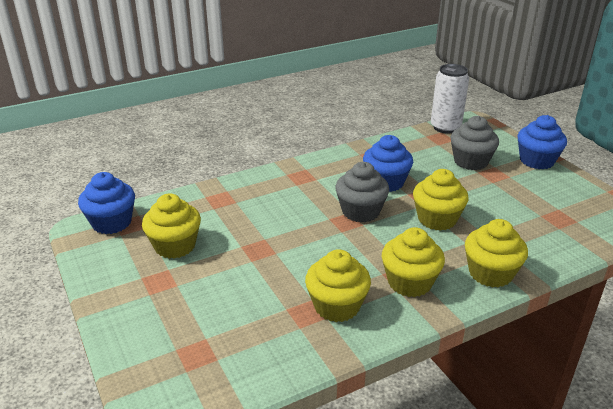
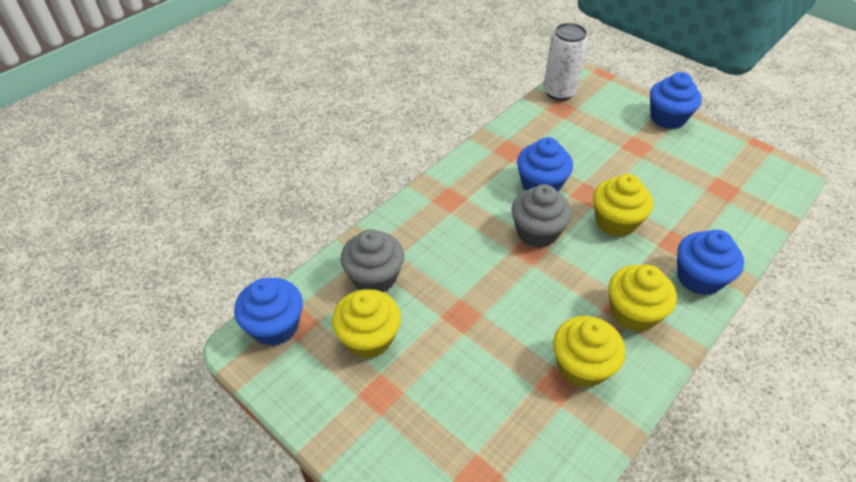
camera: 20 degrees left, 15 degrees up
(470, 161) = (607, 134): grey cupcake -> grey cupcake (374, 277)
(490, 273) = (699, 278): yellow cupcake -> blue cupcake

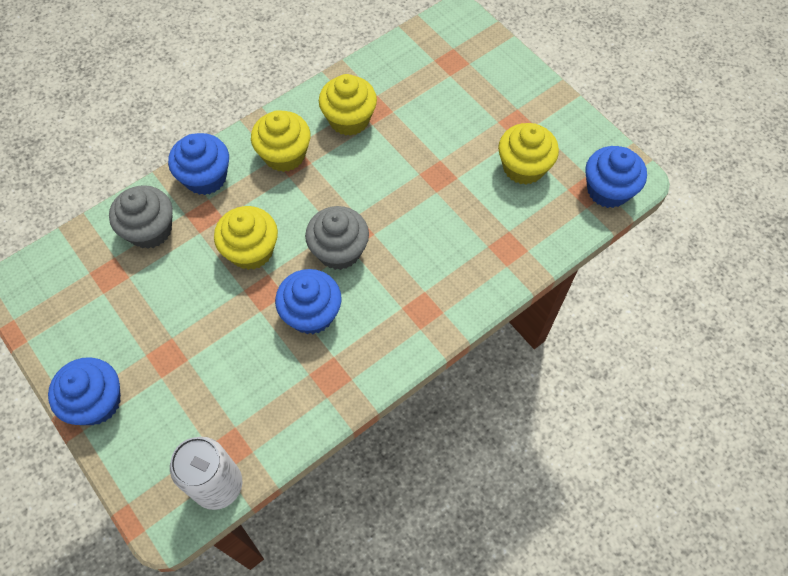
camera: 170 degrees left, 15 degrees up
(374, 277) = (515, 224): grey cupcake -> grey cupcake (150, 230)

